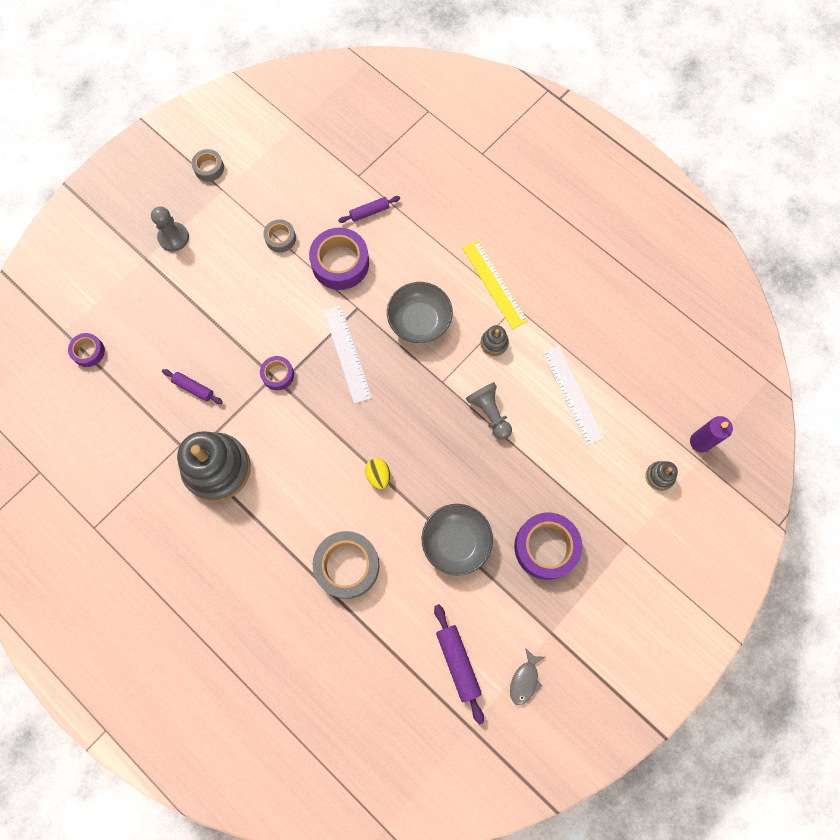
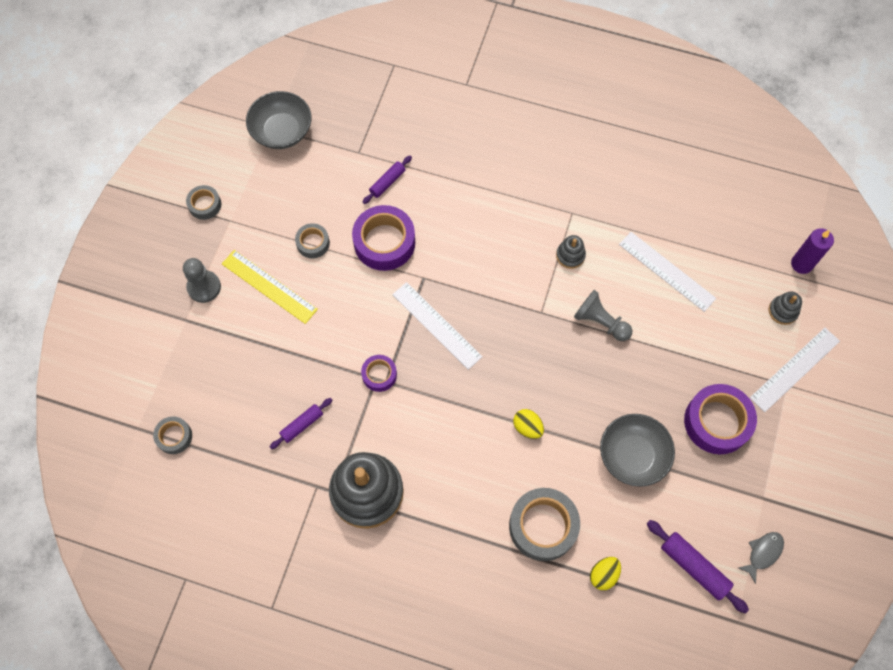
camera: 25 degrees left, 5 degrees down
(88, 352) = (174, 436): purple tape -> grey tape
(193, 388) = (302, 425): purple rolling pin -> purple rolling pin turned 45 degrees counterclockwise
(376, 631) = (603, 575): none -> yellow egg
(419, 321) = (489, 264): grey bowl -> grey bowl (282, 131)
(494, 284) = (541, 200): yellow ruler -> yellow ruler (269, 286)
(525, 680) = (763, 553): grey fish -> grey fish turned 135 degrees counterclockwise
(642, 533) = (795, 369): none -> white ruler

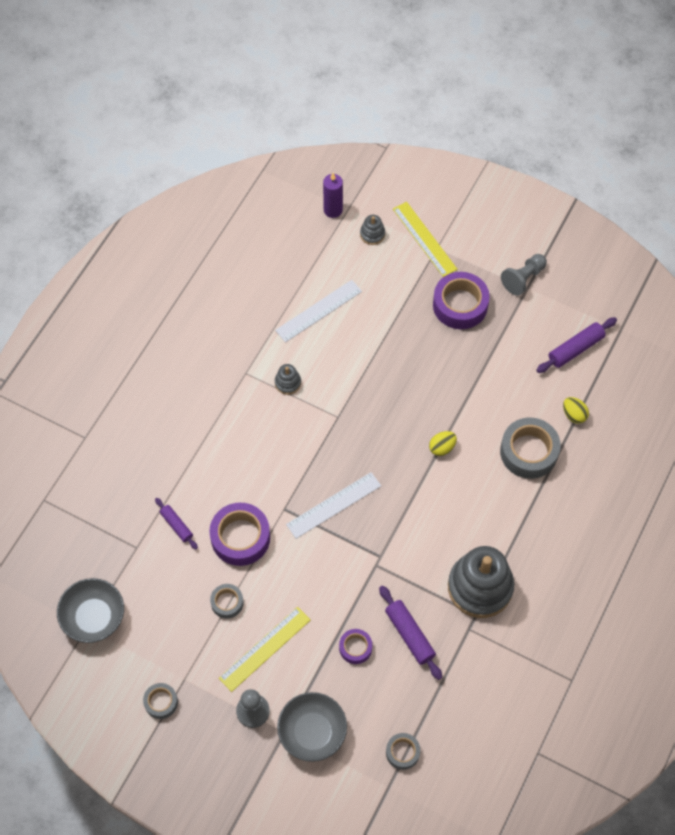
camera: 80 degrees left, 5 degrees down
(302, 425) = (409, 635): purple rolling pin -> purple rolling pin, size x1.55
(379, 375) = (373, 561): purple tape -> purple tape (355, 648)
(600, 322) = (356, 372): grey pawn -> grey pawn (523, 278)
(632, 455) = (479, 372): grey bowl -> grey bowl (312, 732)
(763, 553) = (570, 299): grey fish -> none
(795, 369) = (424, 239): white ruler -> yellow ruler

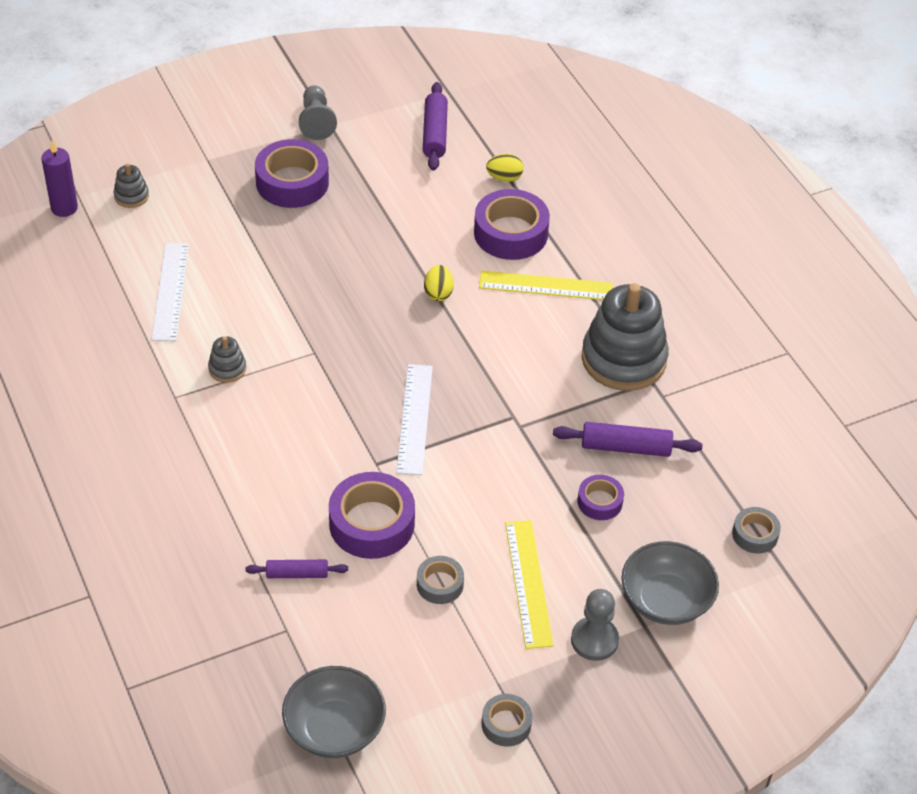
camera: 55 degrees left, 15 degrees down
(424, 239) = (186, 162): yellow ruler -> yellow ruler (546, 286)
(528, 452) = (510, 233): grey tape -> purple tape

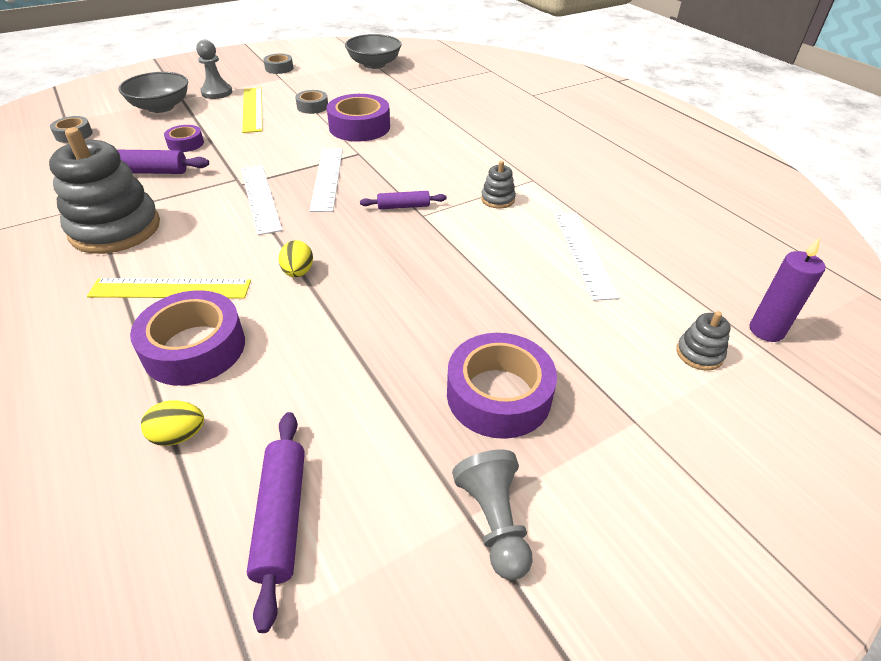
camera: 175 degrees right, 5 degrees down
(297, 574) = (407, 106): purple rolling pin -> purple rolling pin (403, 206)
(487, 391) = (260, 198): none -> white ruler

